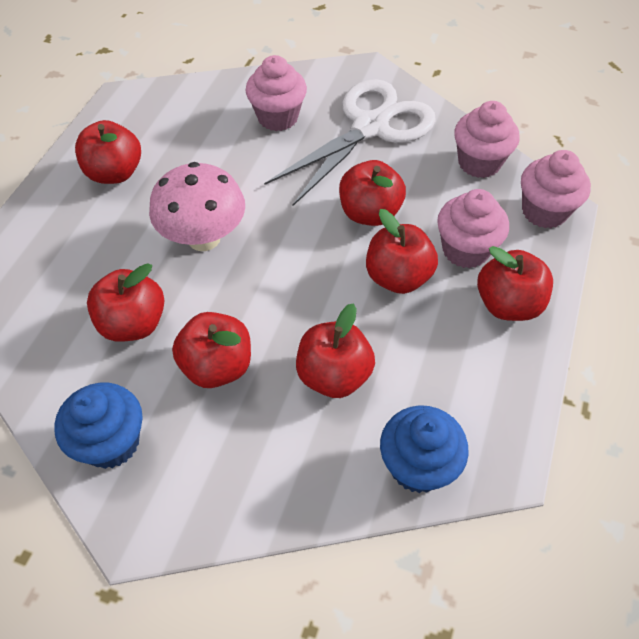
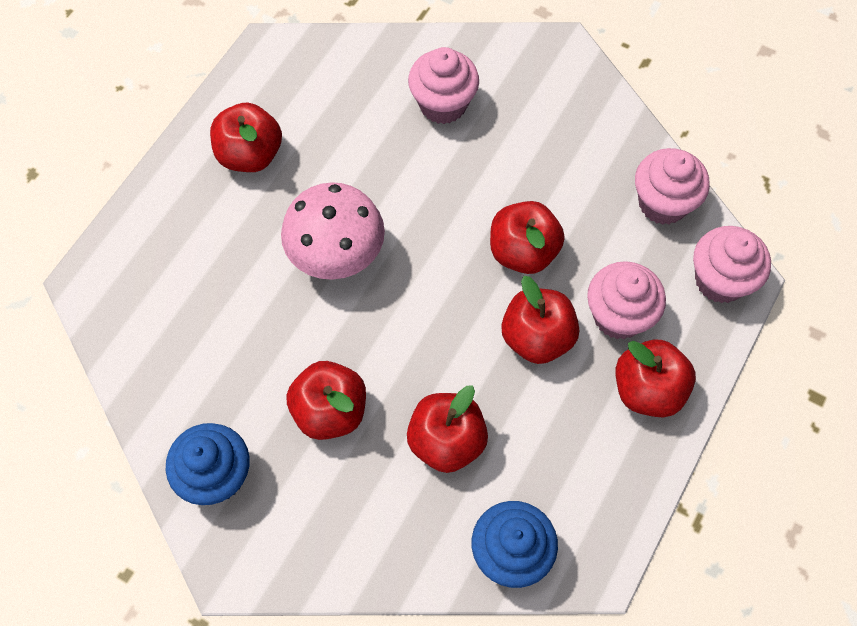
camera: 10 degrees right, 10 degrees up
(133, 323) = (251, 347): red apple -> none
(369, 127) = (547, 134): white scissors -> none

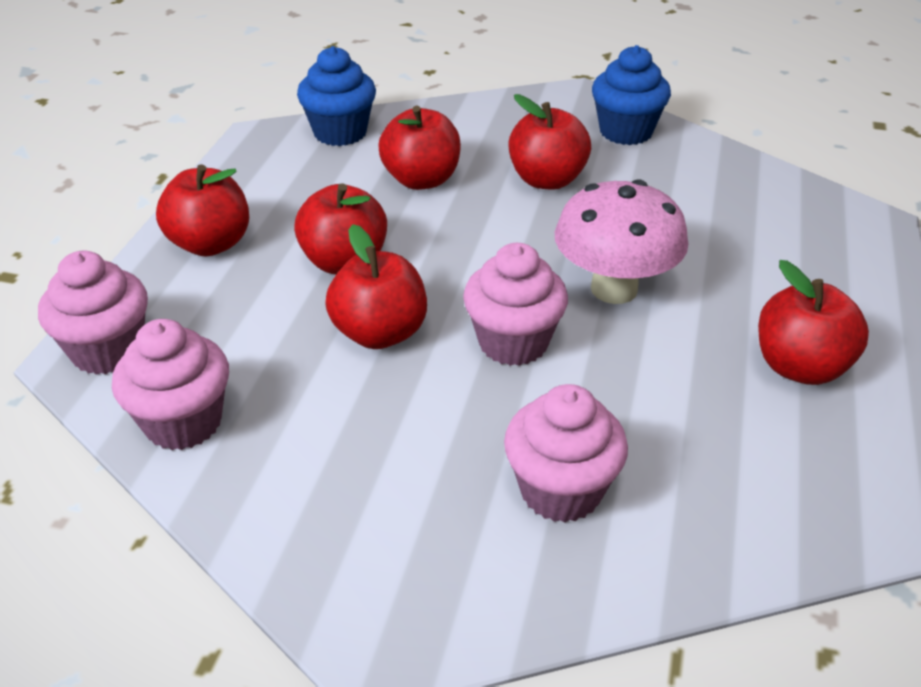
camera: 165 degrees right, 25 degrees down
(618, 316) = (246, 296): pink cupcake -> pink cupcake (513, 342)

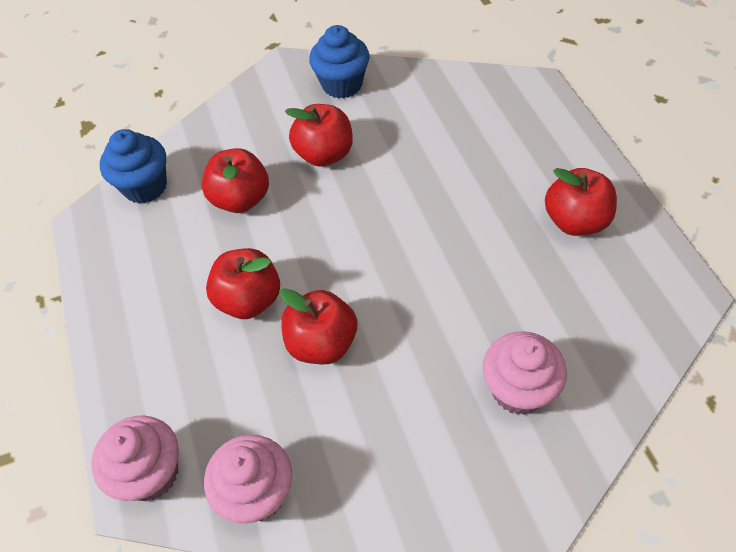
camera: 30 degrees left, 15 degrees up
(210, 244) = (139, 339): red apple -> none
(513, 342) = (409, 300): pink cupcake -> none
(614, 289) = (434, 222): pink mushroom -> none

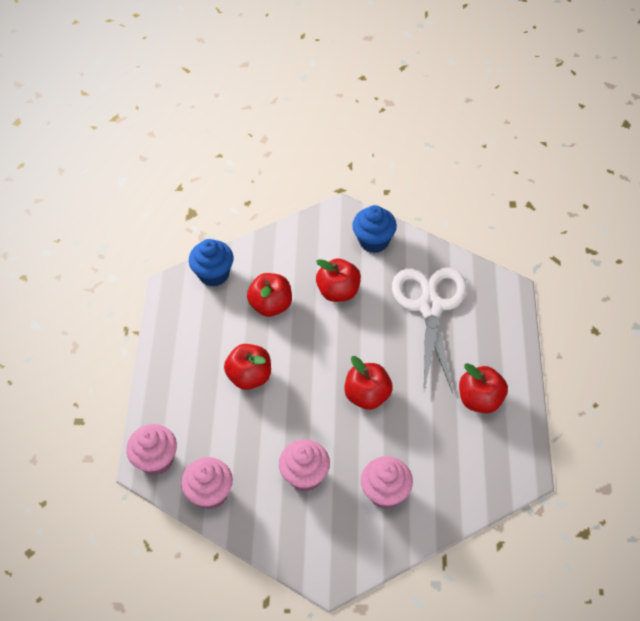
camera: 20 degrees right, 0 degrees up
(322, 343) = (282, 420): red apple -> red apple (367, 395)
(391, 409) = (305, 475): none -> pink cupcake
(451, 135) = (430, 307): none -> white scissors

